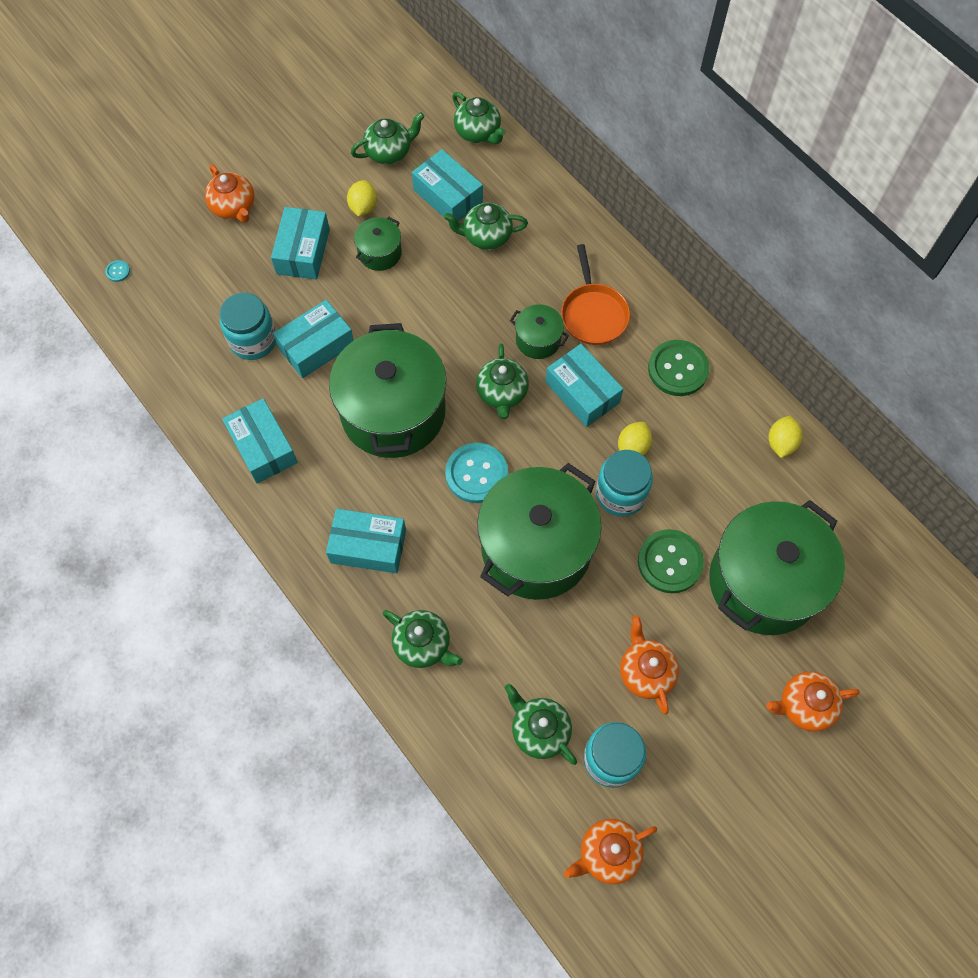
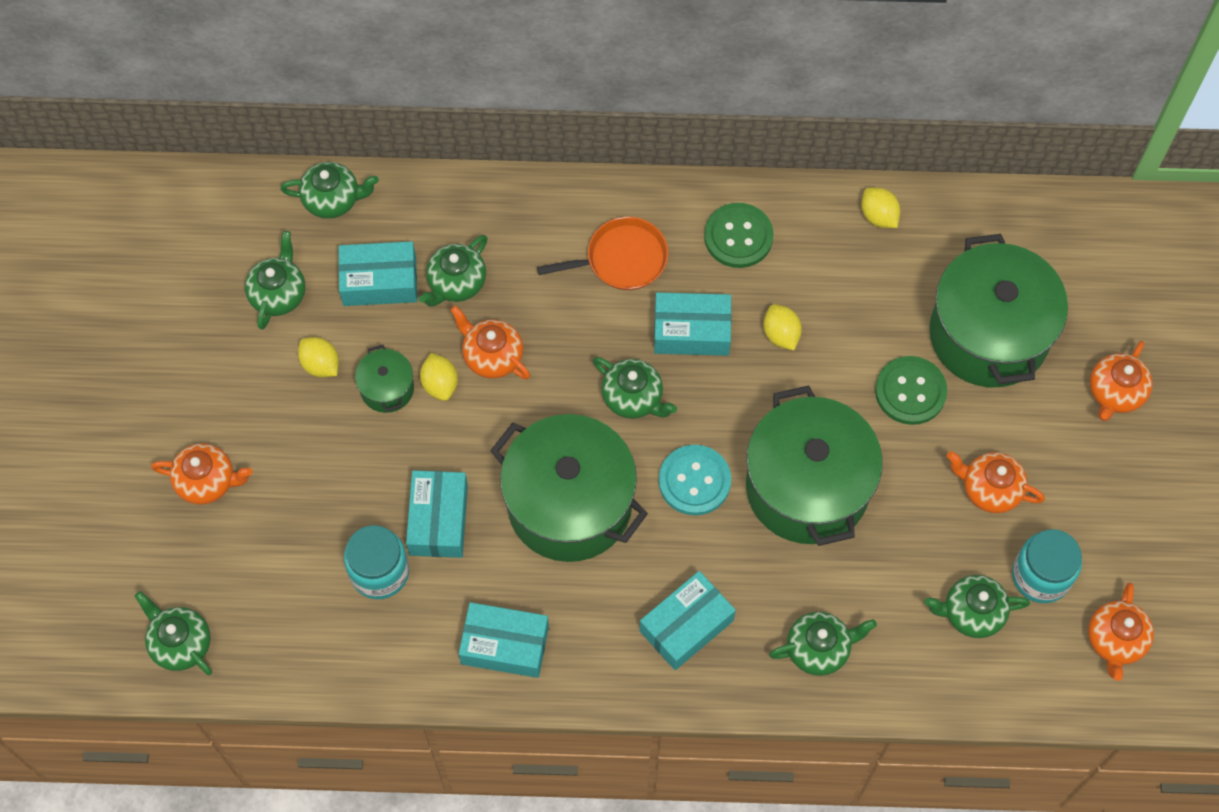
camera: 50 degrees left, 0 degrees up
(118, 271) = (180, 643): turquoise button -> green teapot
(303, 251) = (320, 455): turquoise box -> none
(409, 279) = (440, 384): none -> yellow lemon
(455, 292) = (492, 356): none -> orange teapot
(538, 340) = (606, 325): green pot -> none
(593, 314) = (622, 259): orange pan -> orange pan turned 45 degrees counterclockwise
(620, 494) = (815, 379): turquoise jar -> none

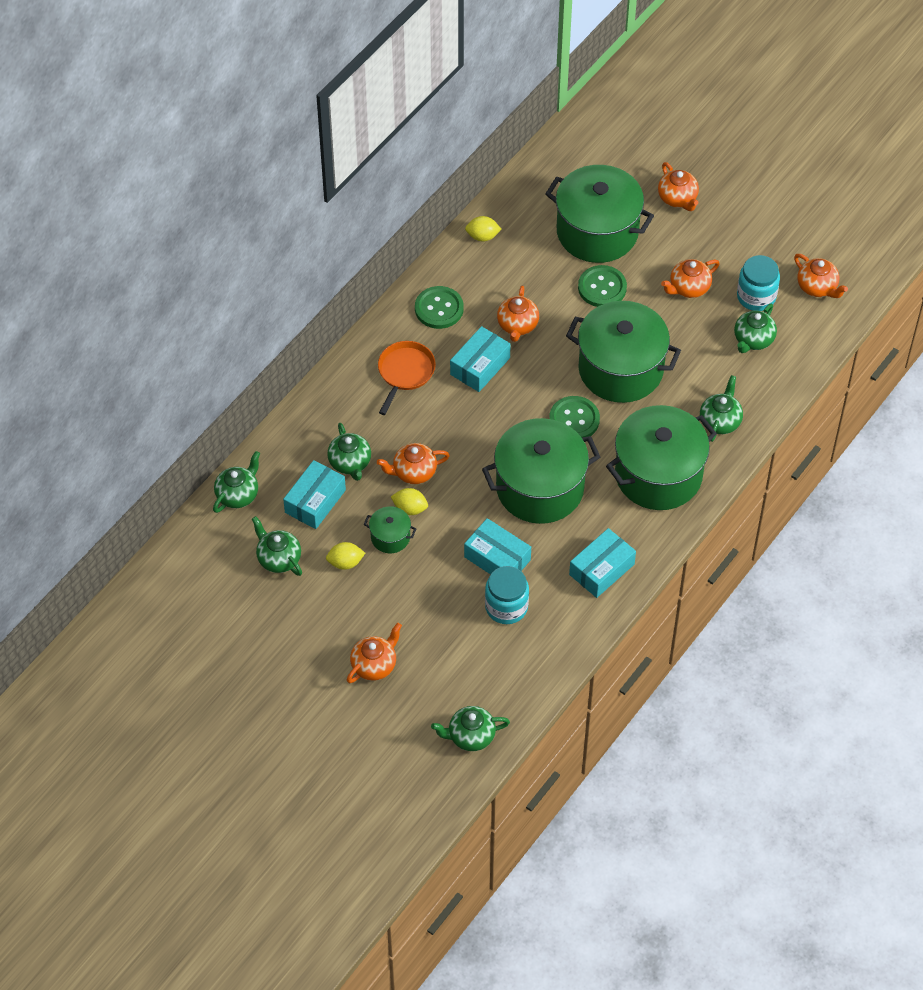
camera: 55 degrees left, 10 degrees down
(633, 398) = (498, 418): green teapot -> none
(686, 625) = (658, 475): turquoise box -> green pot
(694, 481) = (574, 419): turquoise button -> green button
(781, 334) = (517, 325): yellow lemon -> orange teapot

